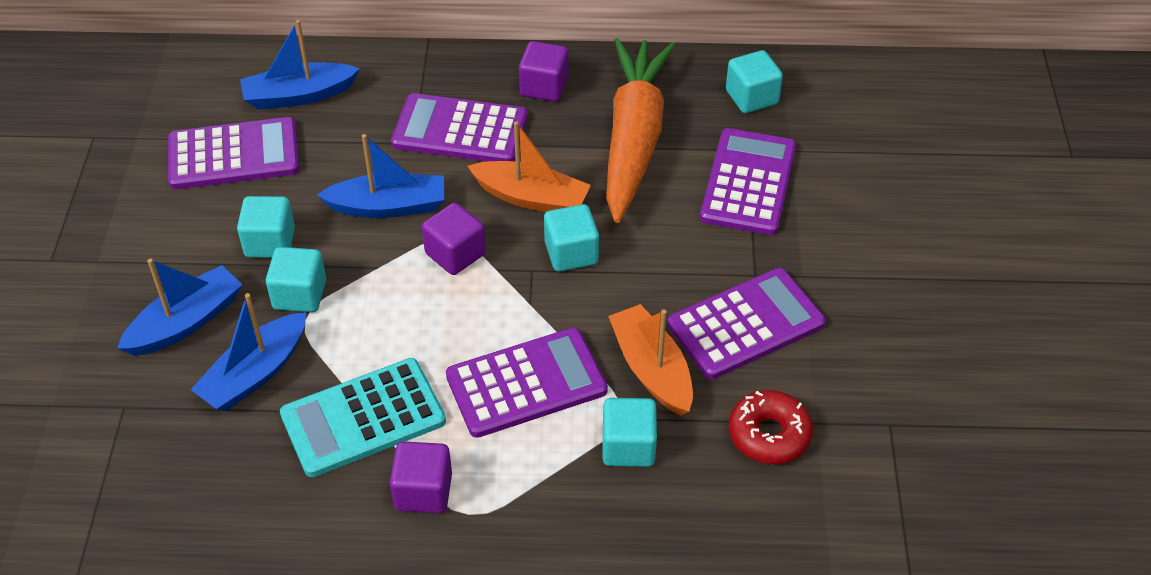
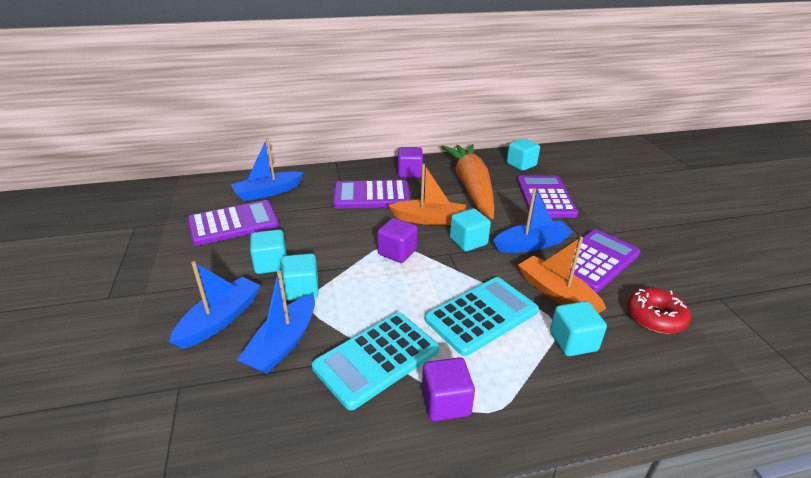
camera: 15 degrees left, 15 degrees down
(388, 206) = (343, 235): blue boat -> blue boat (531, 244)
(526, 383) = (481, 315): purple calculator -> turquoise calculator

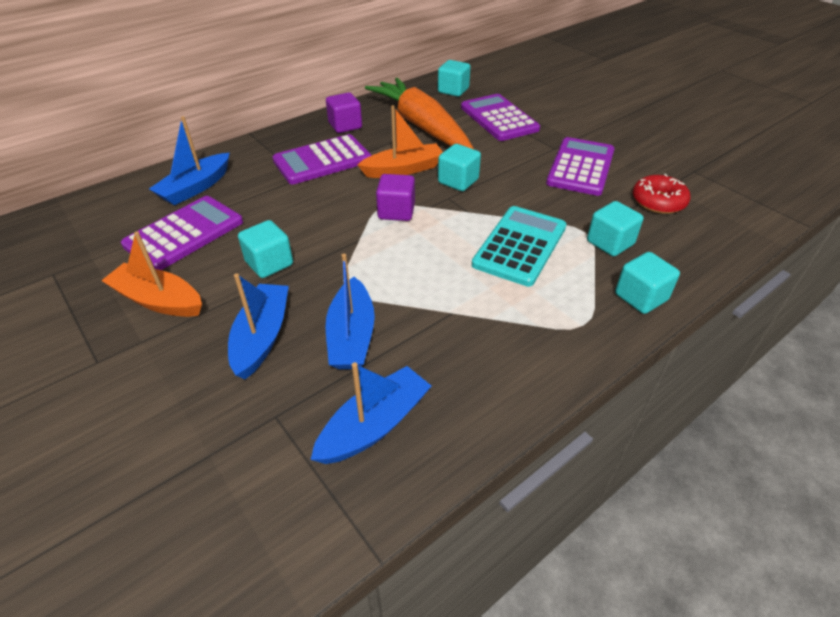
camera: 25 degrees left, 10 degrees up
(301, 289) = (326, 278): turquoise cube -> turquoise cube (640, 297)
(376, 359) = (455, 316): turquoise calculator -> none
(446, 402) = (543, 330): purple cube -> none
(531, 244) = (517, 167): blue boat -> blue boat (374, 425)
(556, 293) = (569, 206): orange boat -> orange boat (158, 300)

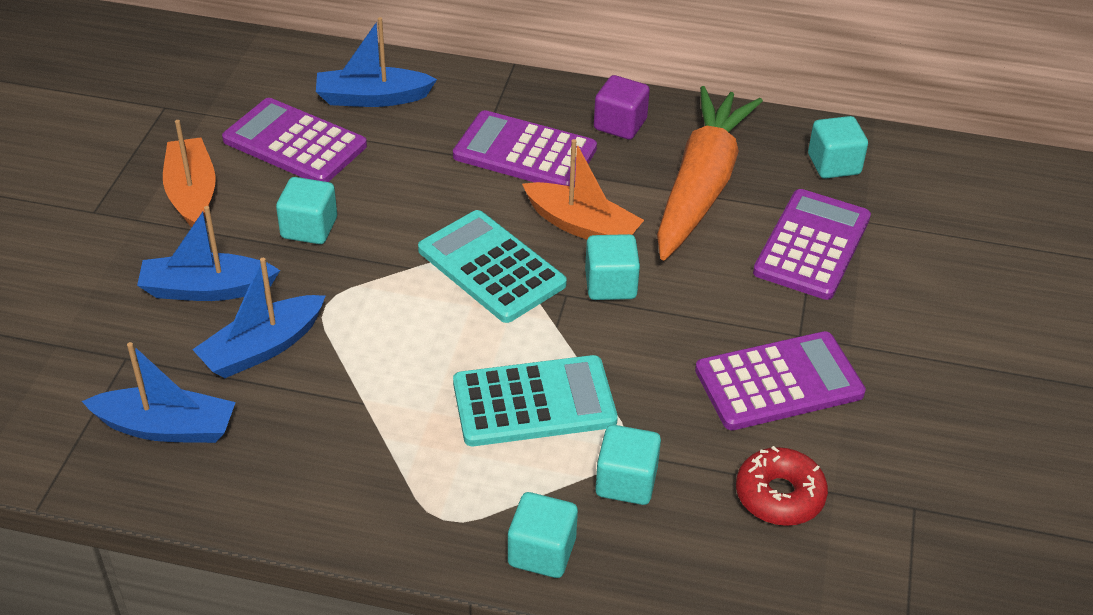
camera: 50 degrees right, 0 degrees up
(184, 234) = (295, 143): purple calculator -> purple calculator turned 150 degrees counterclockwise
(262, 337) = (207, 289): blue boat -> blue boat turned 150 degrees counterclockwise
(396, 211) = (491, 267): purple cube -> turquoise calculator

